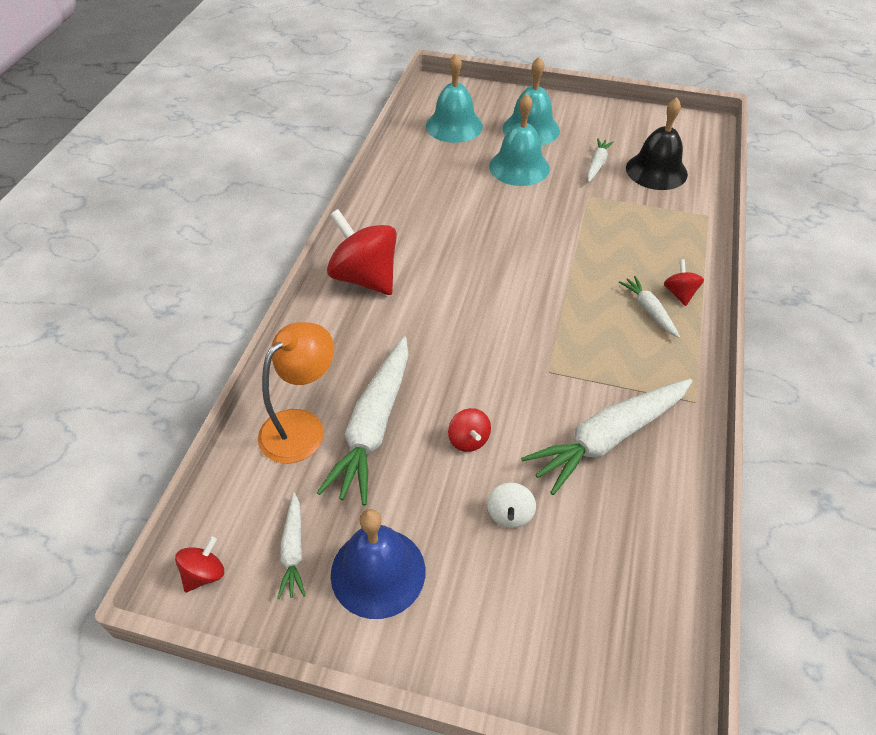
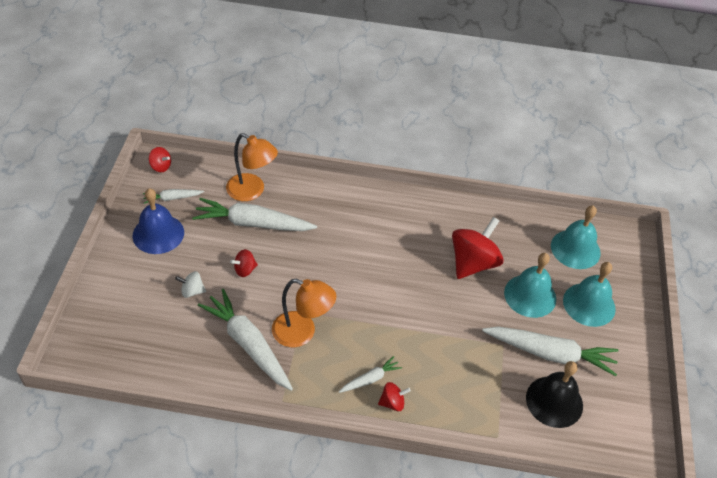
camera: 80 degrees right, 0 degrees up
(365, 277) = (379, 207): red spinning top -> red spinning top (473, 263)
(583, 374) = (302, 332): none -> orange lamp
(597, 164) = (550, 354): white carrot -> white carrot, size x2.01

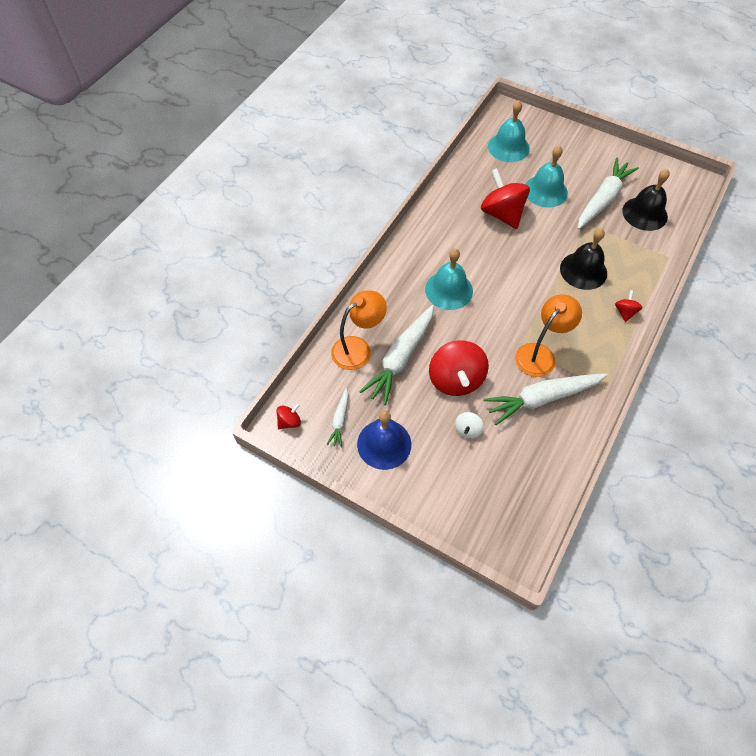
camera: 65 degrees left, 10 degrees up
(245, 270) = (456, 380): red spinning top -> red spinning top, size x2.13
(370, 379) = (599, 320): white carrot -> none
(432, 352) = (583, 270): none -> black bell
(589, 304) = (564, 160): turquoise bell -> turquoise bell (449, 290)

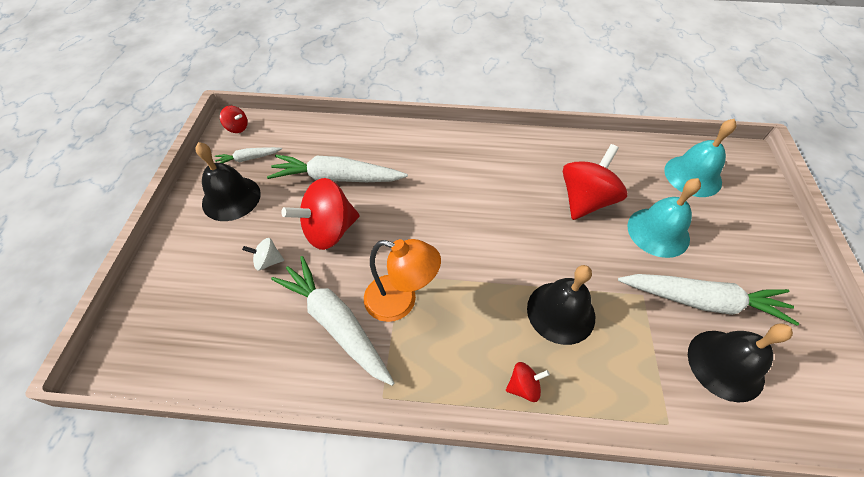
camera: 65 degrees right, 5 degrees down
(358, 348) = (335, 144): orange lamp -> none
(384, 444) = (231, 198): blue bell -> black bell
(449, 290) = (444, 188): turquoise bell -> none

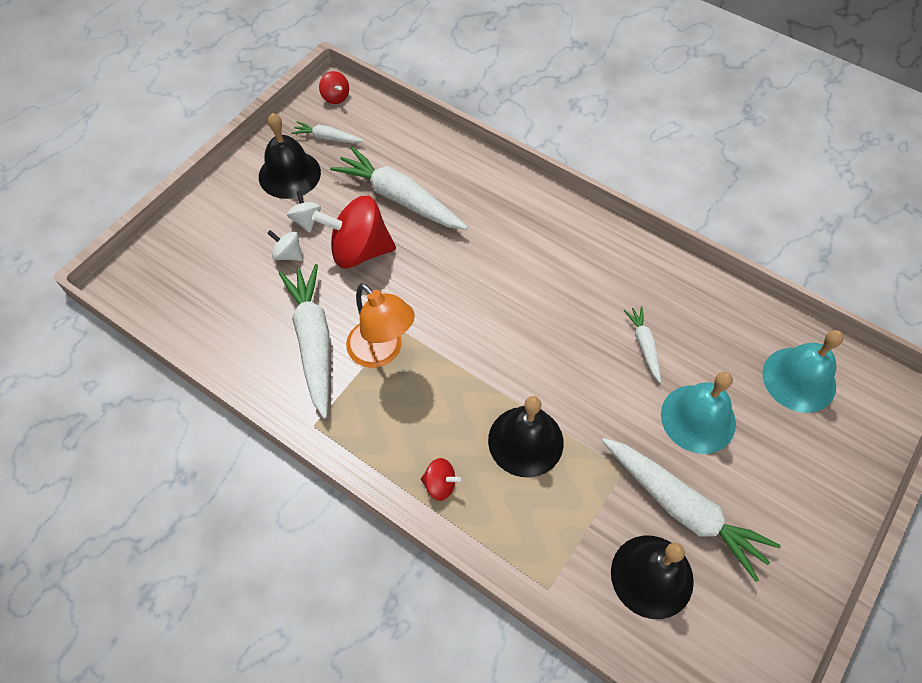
camera: 30 degrees right, 5 degrees up
(268, 227) = (306, 220): none -> white spinning top
(585, 200) = (644, 345): red spinning top -> white carrot

